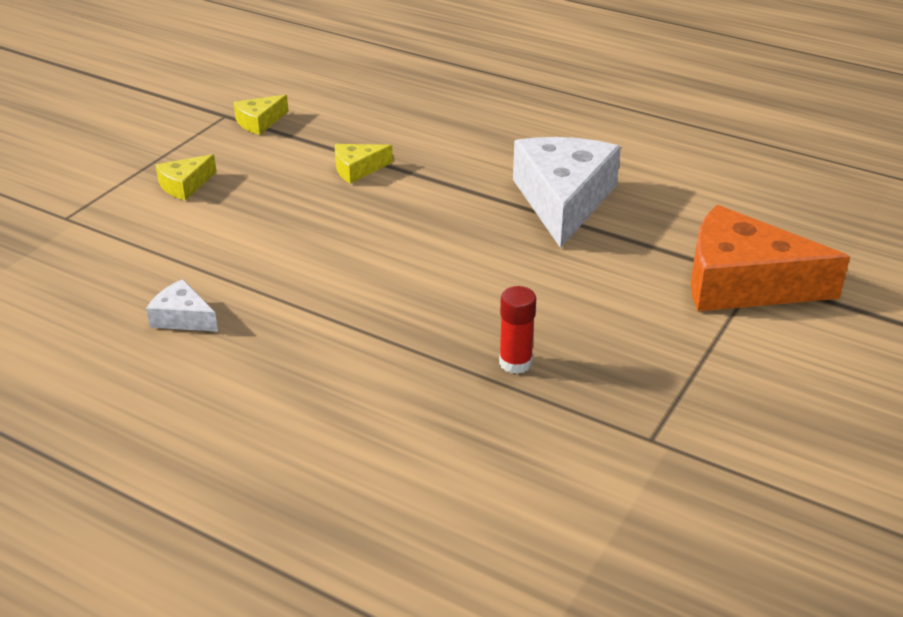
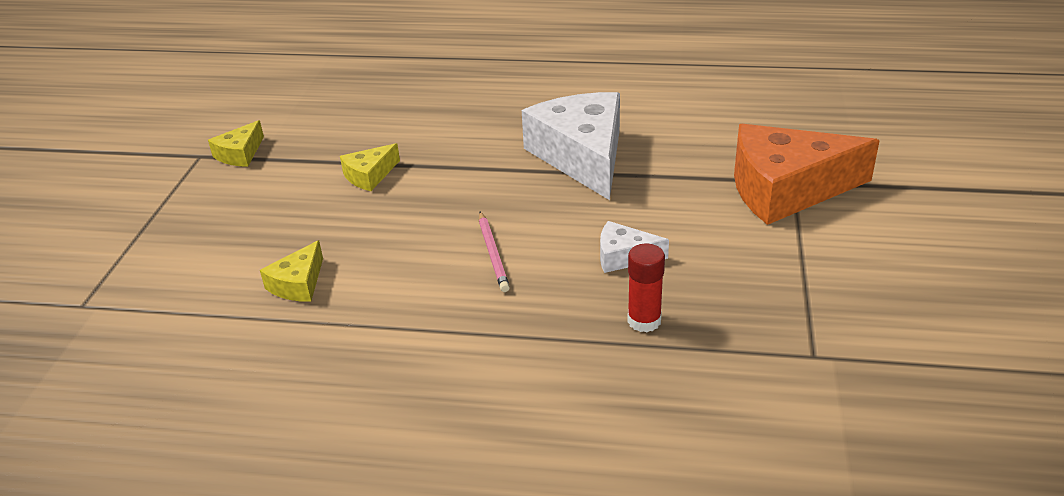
camera: 20 degrees left, 0 degrees up
(183, 318) = (280, 376): white cheese -> white cheese (624, 256)
(185, 185) = (198, 236): yellow cheese -> yellow cheese (298, 283)
(420, 267) = (492, 253): none -> pink pencil

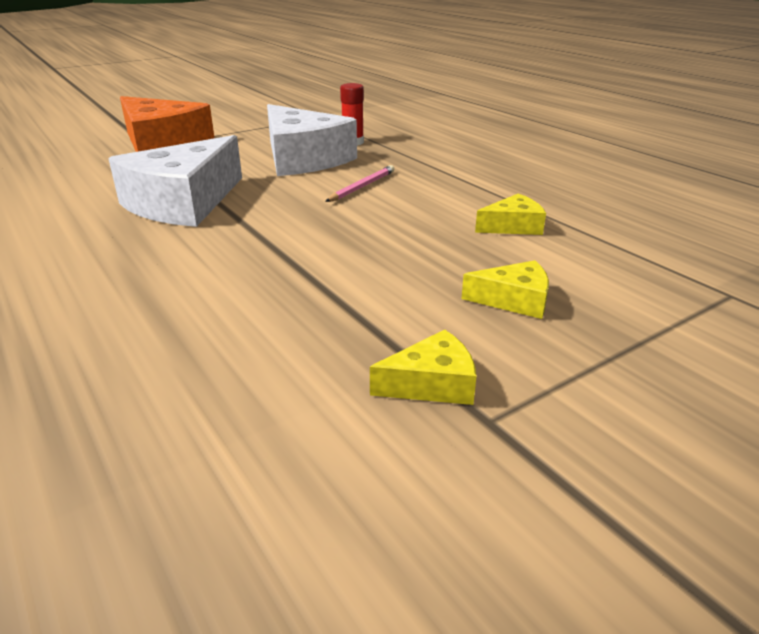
camera: 135 degrees left, 5 degrees down
(369, 175) = (341, 271): yellow cheese -> yellow cheese (514, 300)
(624, 256) = (303, 159): white cheese -> white cheese, size x2.19

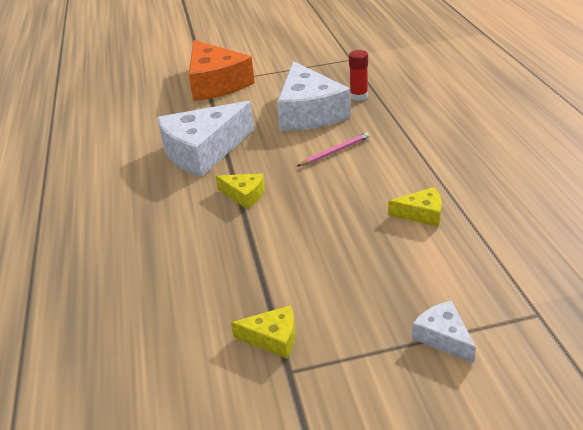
camera: 25 degrees right, 5 degrees up
(514, 300) = (369, 285): yellow cheese -> yellow cheese (244, 195)
(654, 336) = (443, 337): none -> white cheese

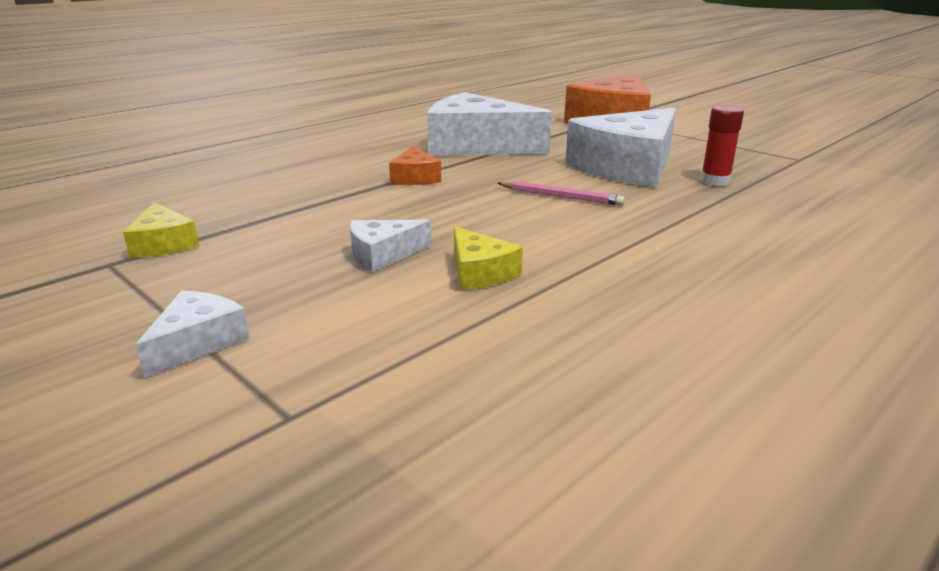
camera: 55 degrees right, 10 degrees down
(244, 195) = (415, 177): yellow cheese -> orange cheese
(370, 242) = (383, 254): none -> white cheese

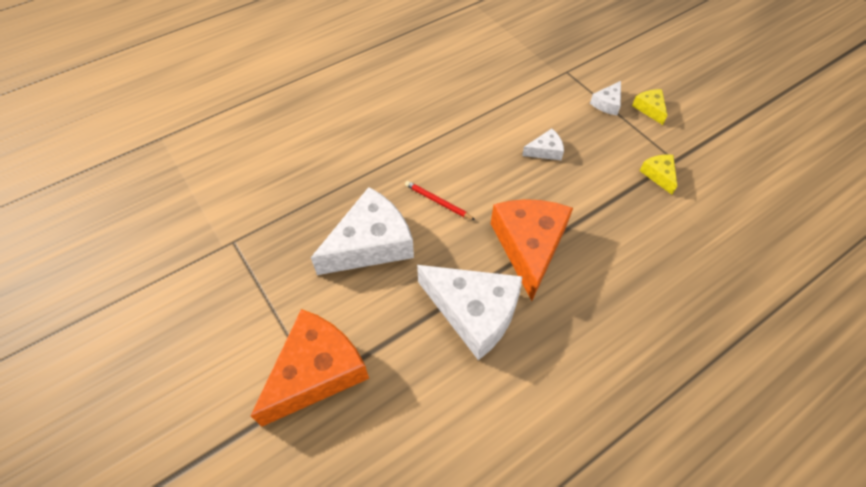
camera: 170 degrees left, 30 degrees up
(415, 177) = (529, 246): orange cheese -> orange cheese, size x2.19
(480, 272) = (501, 131): yellow cheese -> yellow cheese (650, 109)
(560, 196) = (438, 202): pink pencil -> red pencil
(715, 181) = (327, 210): red glue stick -> none

